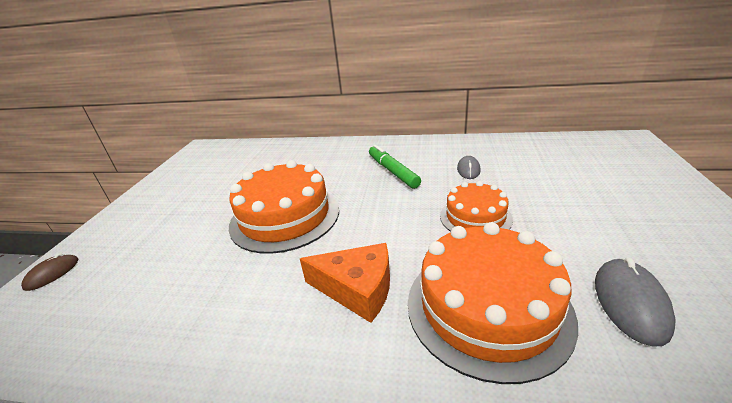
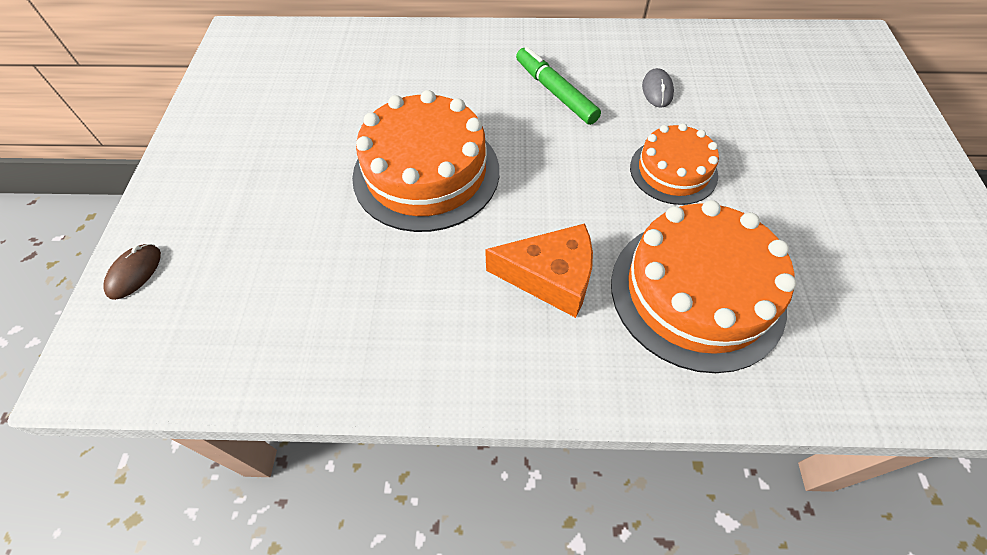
camera: 10 degrees left, 25 degrees up
(630, 302) = (837, 280): grey mouse -> none

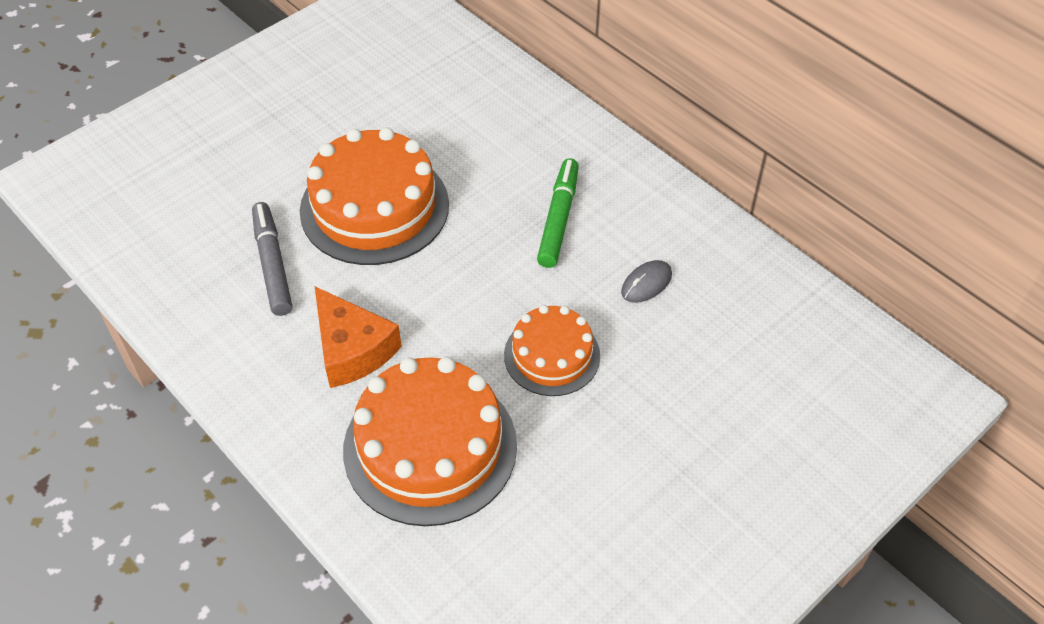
camera: 45 degrees right, 5 degrees down
(134, 273) = (132, 135): brown mouse -> none
(405, 270) = (272, 264): none -> grey marker

